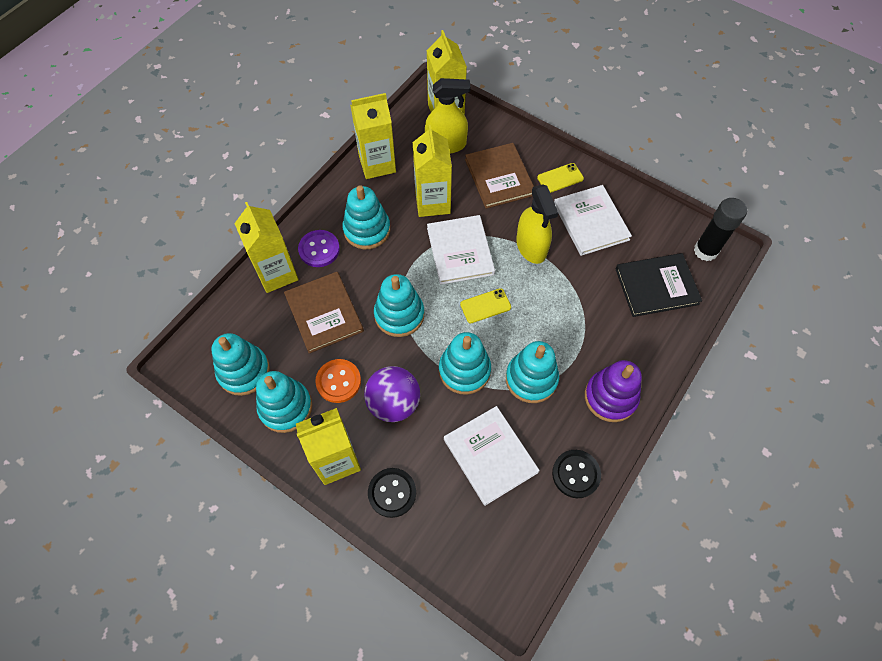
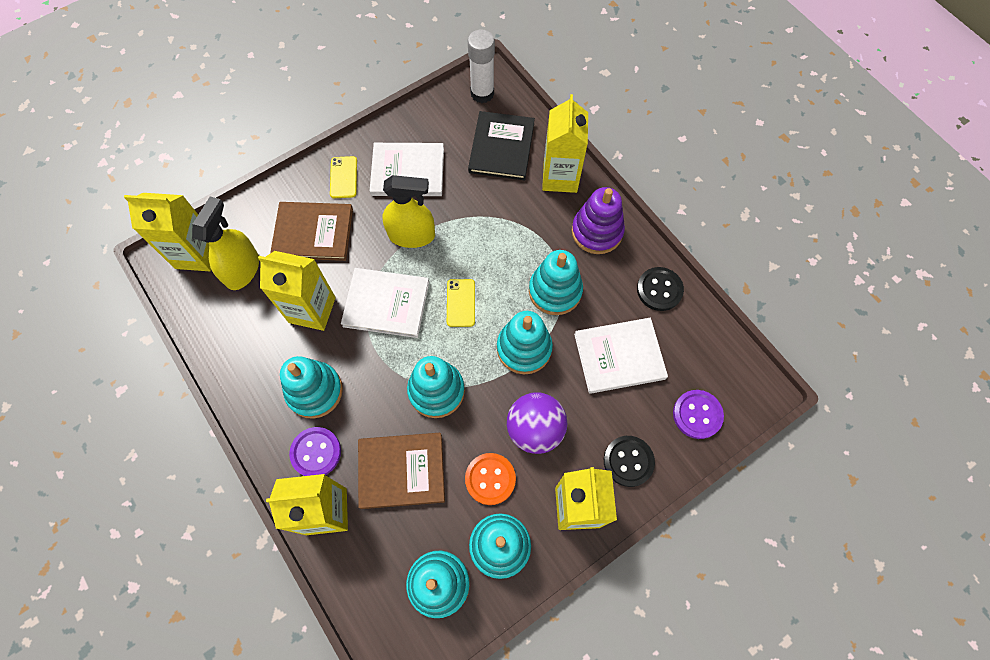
camera: 70 degrees left, 5 degrees up
(377, 164) = (230, 351): yellow carton -> yellow carton (560, 177)
(460, 546) = (697, 414): none -> purple button
(705, 251) = (482, 93): black glue stick -> white glue stick

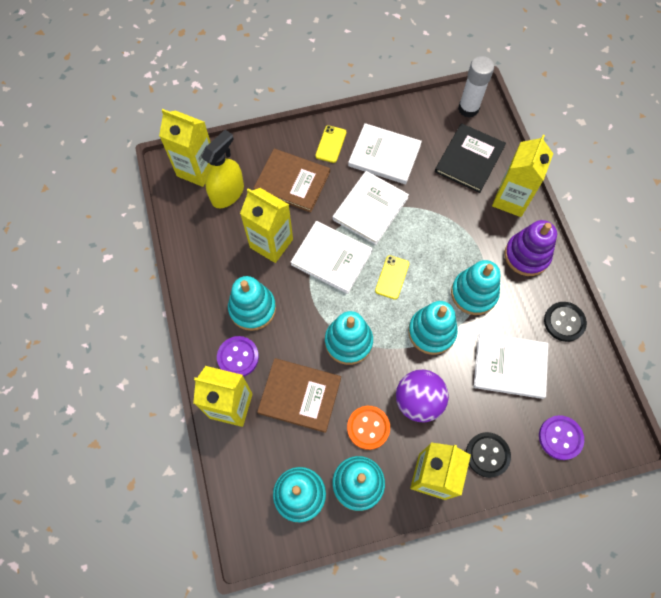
camera: 20 degrees right, 0 degrees up
(412, 235) = (370, 209): yellow spray bottle -> white book

